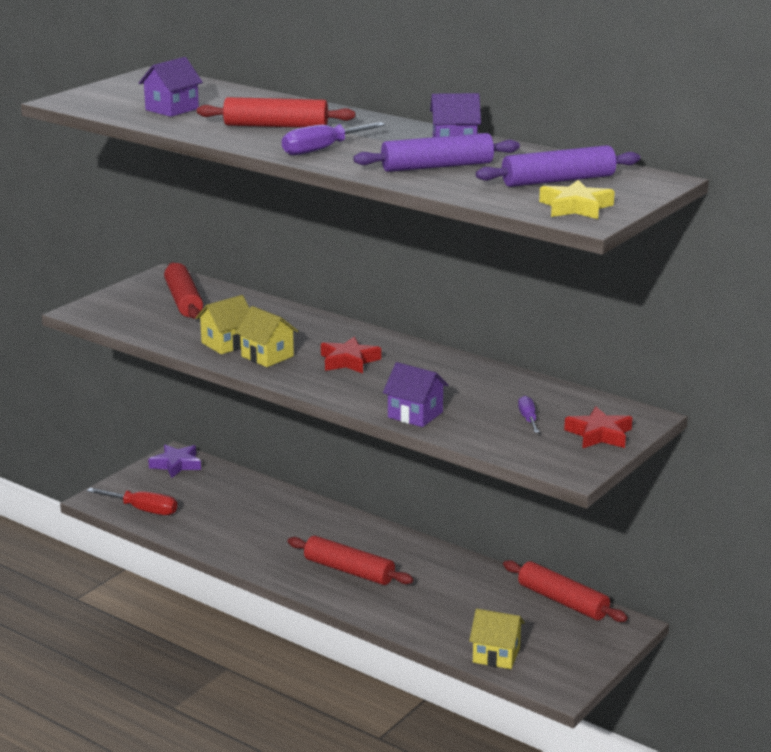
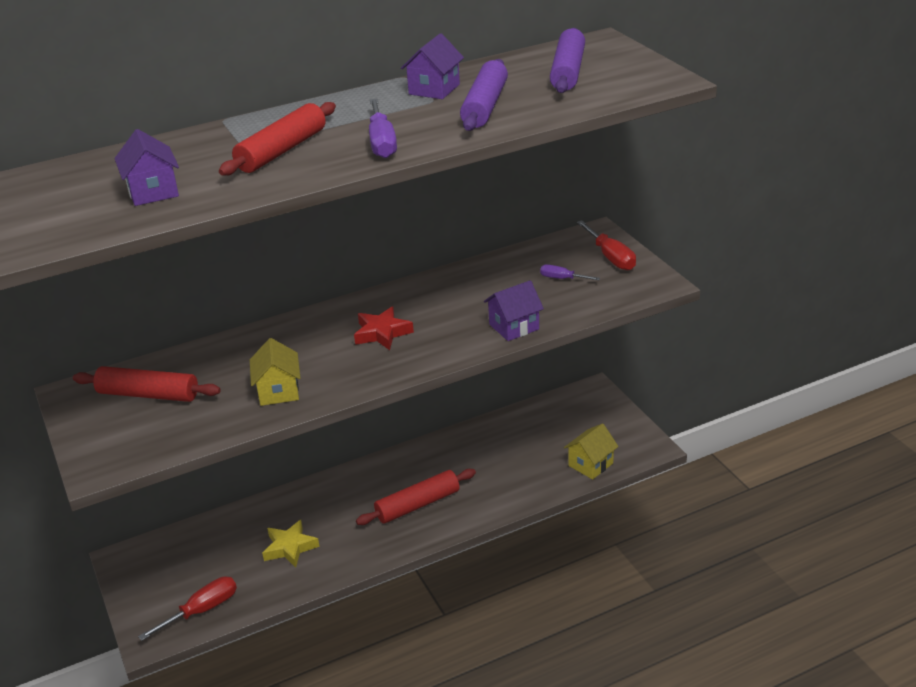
camera: 60 degrees left, 10 degrees up
(176, 465) = (139, 563): purple star -> none
(267, 356) = (329, 374): yellow house -> none
(562, 601) = (543, 408): red rolling pin -> none
(575, 207) = (638, 78): yellow star -> yellow star (290, 547)
(599, 434) = (610, 257): red star -> red screwdriver

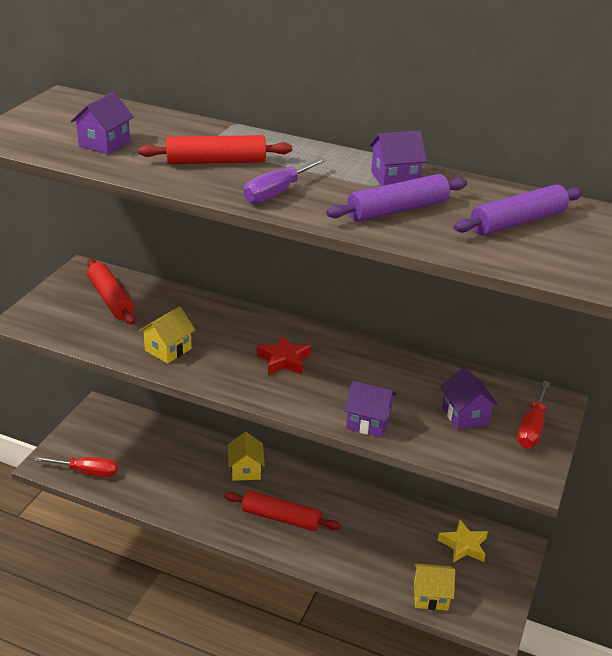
camera: 45 degrees right, 0 degrees up
(290, 547) = (177, 477): yellow star -> yellow star (463, 545)
(336, 497) = (245, 470): none -> yellow house
(562, 278) = (465, 415): purple screwdriver -> purple house

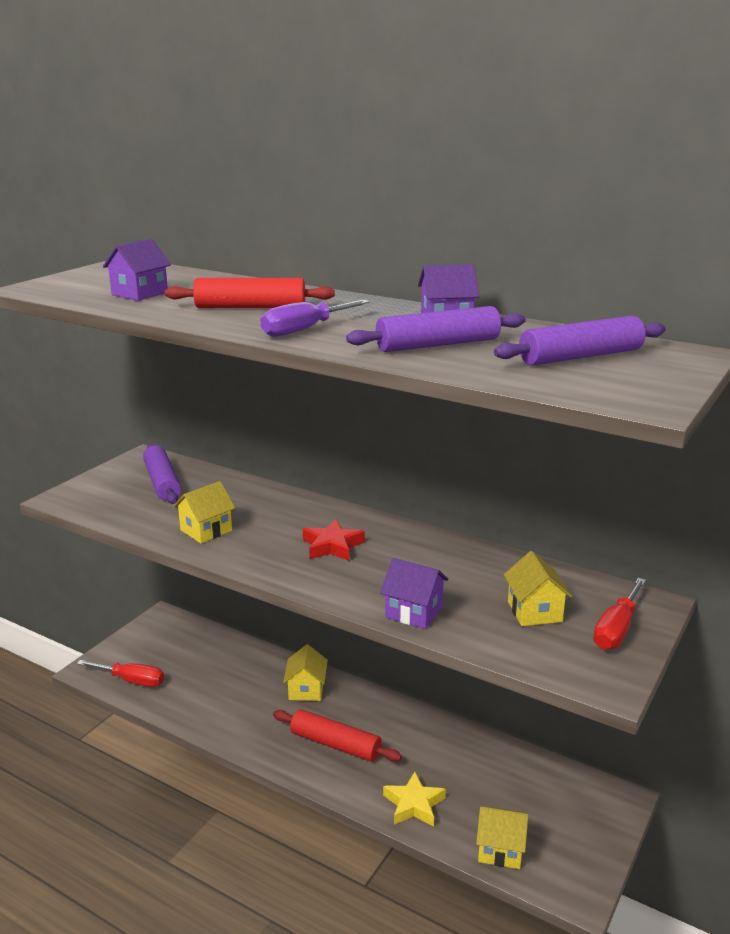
camera: 10 degrees right, 10 degrees down
(111, 299) = (162, 483): red rolling pin -> purple rolling pin
(463, 545) = (550, 792): yellow star -> yellow star (414, 804)
(465, 415) = (534, 611): purple house -> yellow house

